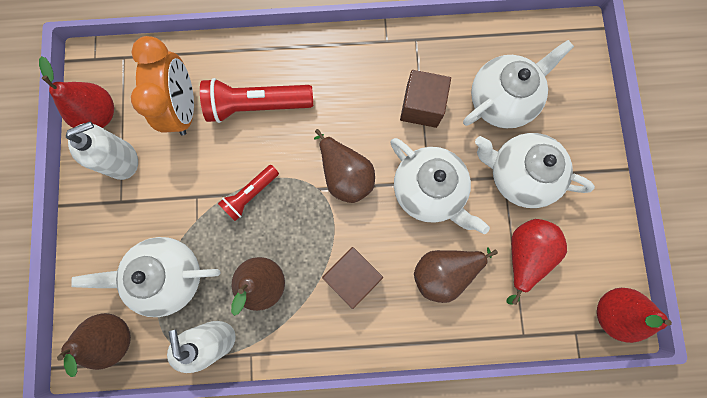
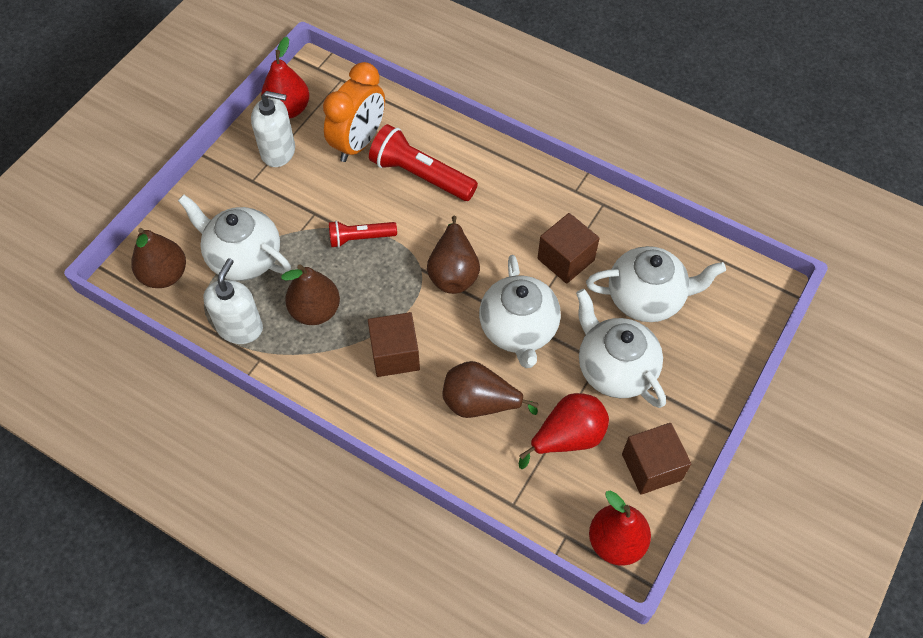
camera: 35 degrees right, 20 degrees down
(596, 236) = (651, 467): none -> brown cube

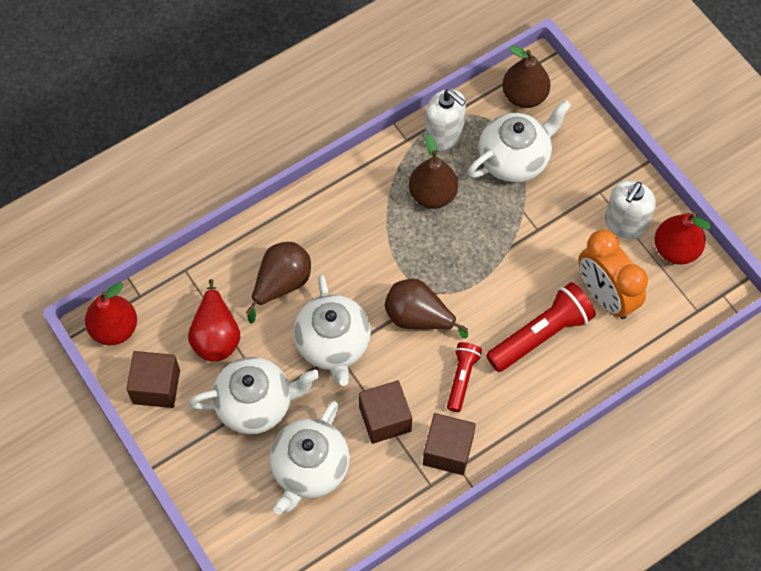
camera: 115 degrees right, 5 degrees up
(360, 238) = (491, 256): red flashlight -> red flashlight (462, 378)
(395, 355) = (359, 238): brown cube -> brown cube (448, 450)
(518, 330) = (333, 344): white teapot -> white teapot turned 120 degrees counterclockwise

